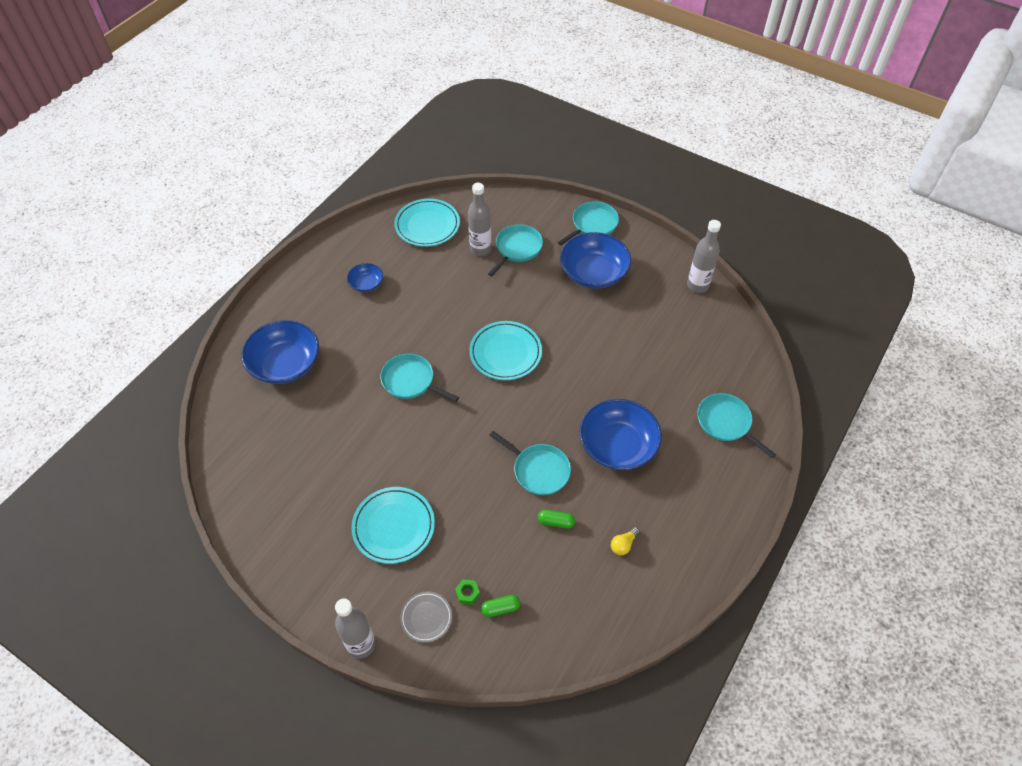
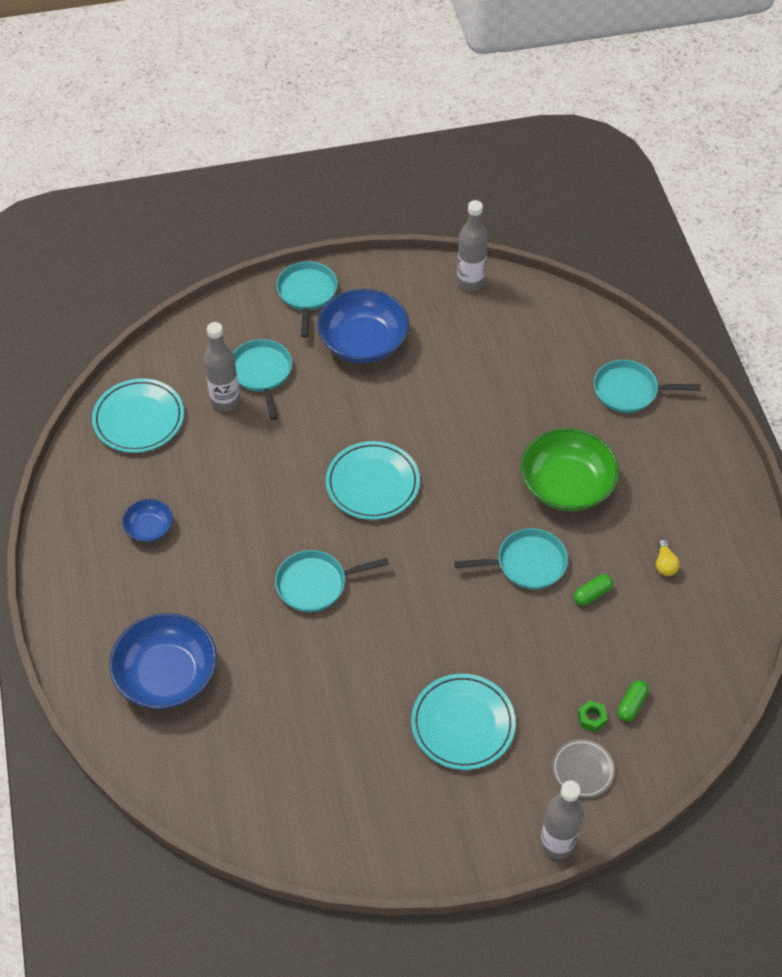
camera: 45 degrees left, 0 degrees up
(617, 445) = (566, 485): blue bowl -> green bowl

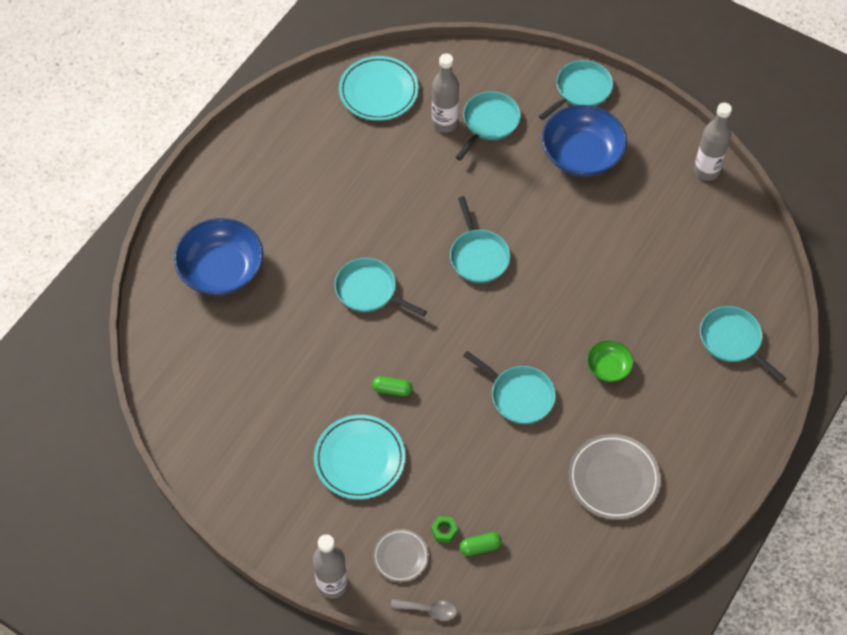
camera: 45 degrees right, 5 degrees up
(149, 528) = (309, 168): blue bowl -> none
(372, 483) = (478, 256): turquoise plate -> turquoise pan
(566, 485) = (608, 367): green bowl -> green bowl, size x0.51
(592, 594) = (539, 454): green capsule -> green capsule (392, 389)
(651, 790) = (429, 610): none -> grey spoon
(665, 564) = (613, 479): yellow light bulb -> grey plate

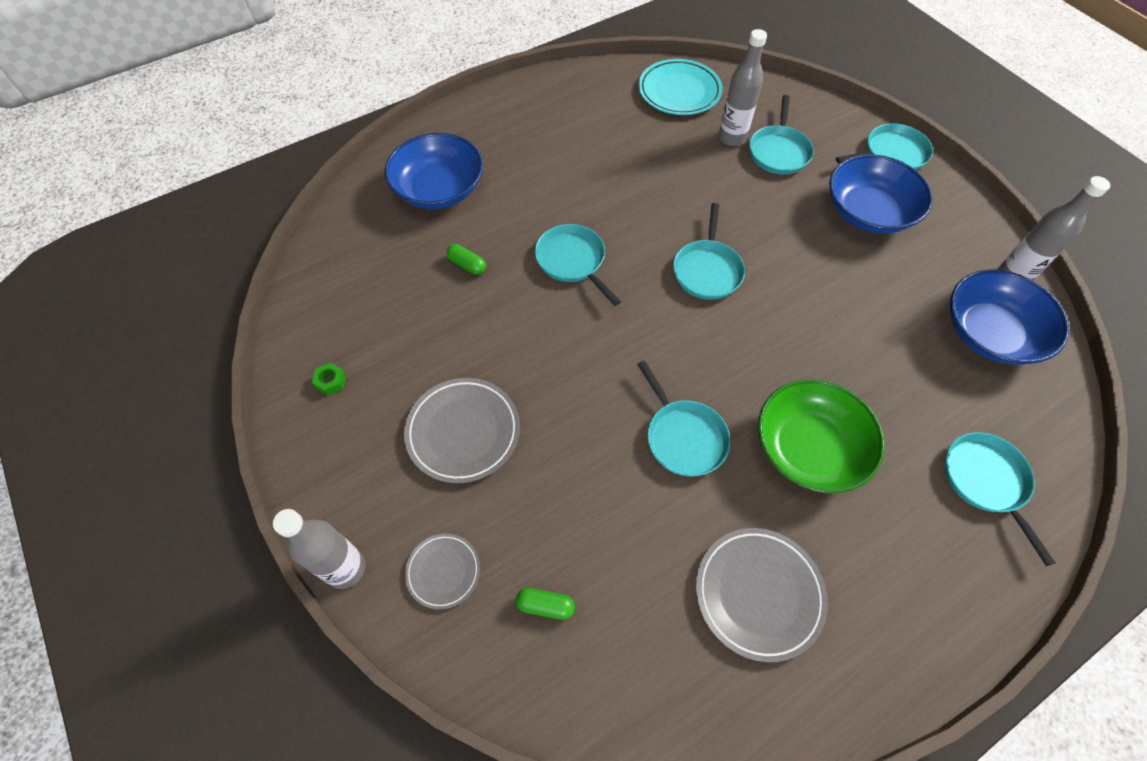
camera: 25 degrees right, 0 degrees up
(359, 459) = (463, 432): turquoise plate -> grey plate
(392, 389) = (541, 370): green capsule -> green capsule (467, 265)
(429, 610) = (438, 661): grey spoon -> none
(444, 531) = (512, 563): green nut -> green nut (331, 382)
(489, 122) = (779, 151): turquoise pan -> turquoise pan turned 135 degrees clockwise
(608, 367) = (809, 448): green bowl -> green bowl, size x1.97
(703, 226) = (990, 333): none -> blue bowl

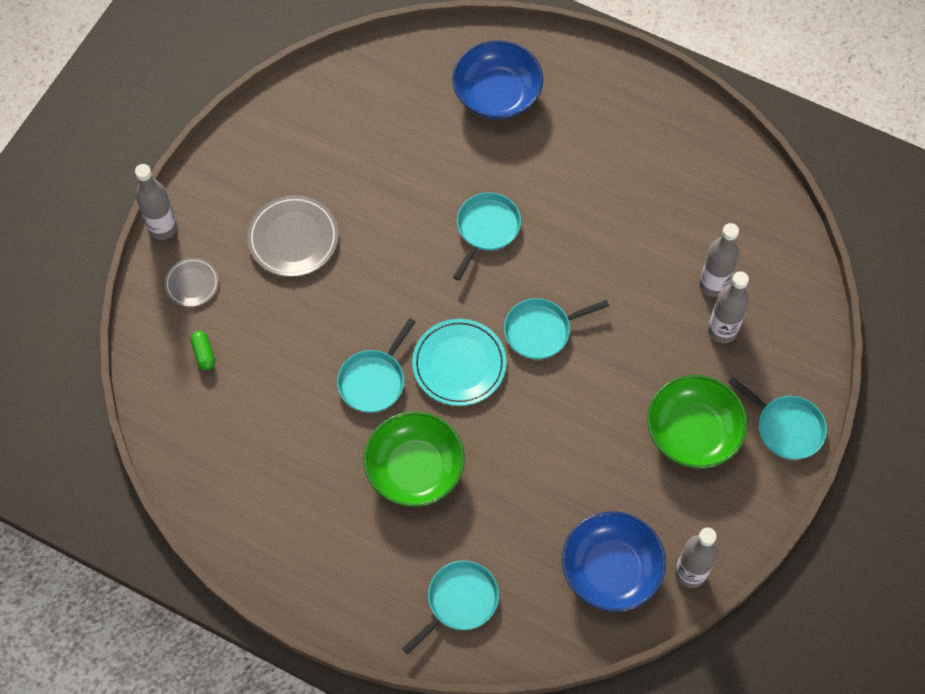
camera: 60 degrees right, 5 degrees up
(331, 382) = (281, 134): green nut -> none
(467, 265) = (435, 158): green capsule -> none
(679, 91) = (746, 214): turquoise plate -> turquoise plate (459, 364)
(758, 594) = (283, 477): grey plate -> none
(779, 151) = (722, 330): turquoise pan -> grey bottle
(868, 212) = (693, 432): blue bowl -> green bowl

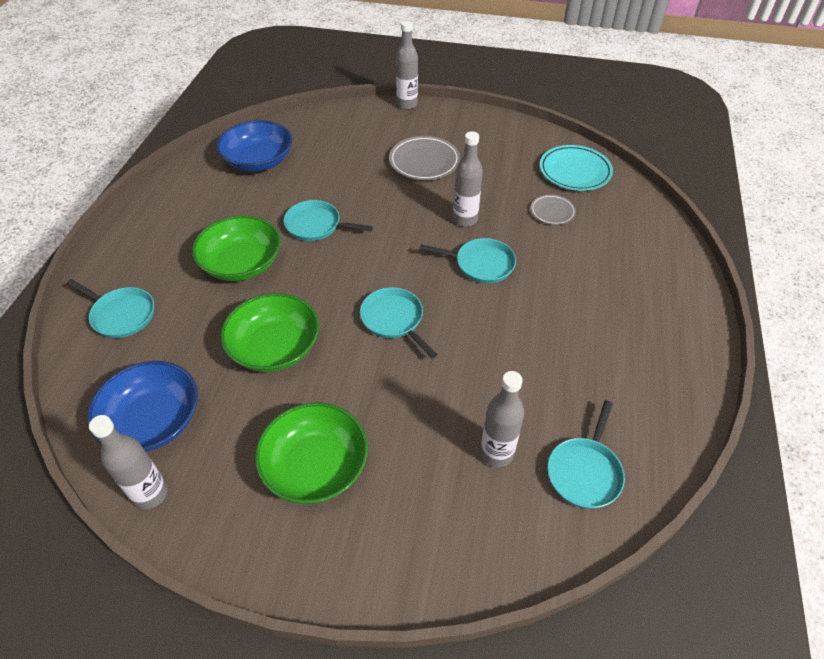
camera: 75 degrees right, 15 degrees down
(192, 283) = (369, 124): grey plate -> grey plate (552, 212)
(204, 354) = (316, 140): green capsule -> none
(459, 364) = (344, 272): turquoise plate -> turquoise plate (575, 171)
(497, 94) = (618, 245): blue bowl -> blue bowl (258, 161)
(548, 449) = (275, 347): none -> green bowl
(722, 330) = (444, 472): grey bottle -> grey bottle (465, 220)
(786, 427) = (340, 564): turquoise pan -> turquoise pan (585, 472)

